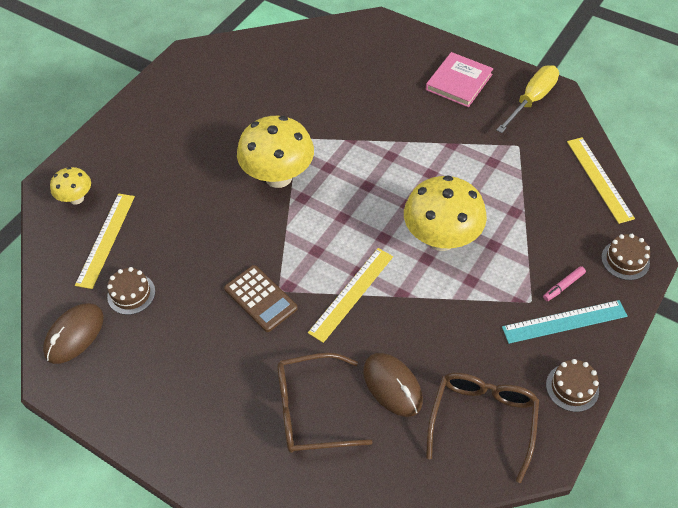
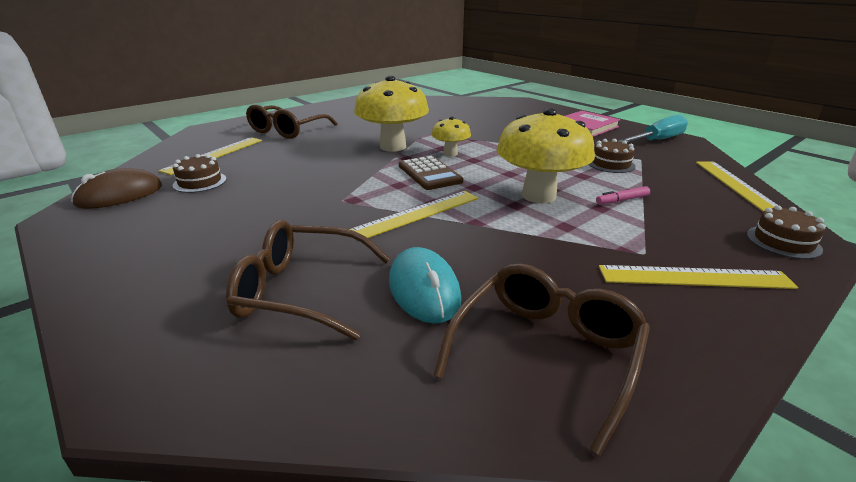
camera: 15 degrees right, 25 degrees down
(76, 198) = (216, 136): yellow mushroom -> yellow mushroom (450, 153)
(147, 166) = (287, 131): none -> brown glasses
(260, 298) = (318, 202): brown calculator -> brown calculator (429, 174)
(392, 386) = (424, 290): brown mouse -> turquoise mouse
(532, 100) = (657, 140): yellow screwdriver -> turquoise screwdriver
(563, 286) = (692, 248): pink marker -> pink marker (622, 200)
(564, 321) = (694, 277): turquoise ruler -> yellow ruler
(572, 387) = (709, 345): brown cake -> brown cake (611, 164)

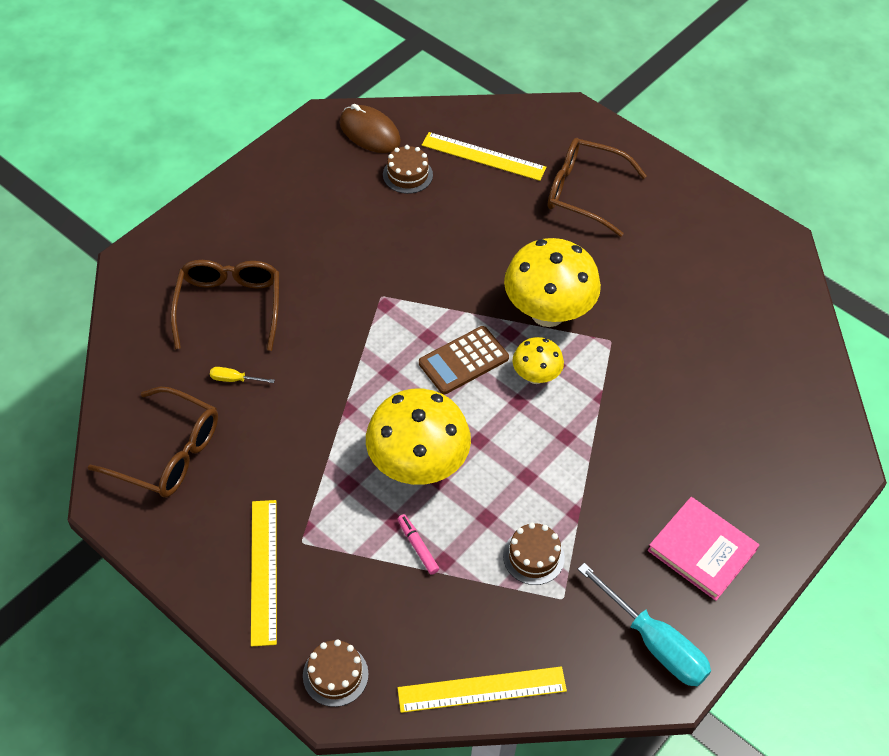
camera: 80 degrees right, 25 degrees up
(417, 214) = (360, 361): yellow ruler -> none
(424, 290) = (234, 379): turquoise mouse -> yellow screwdriver

